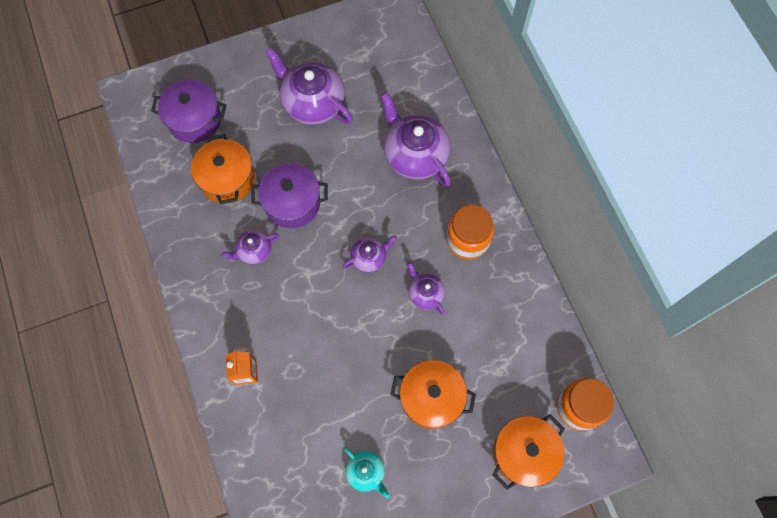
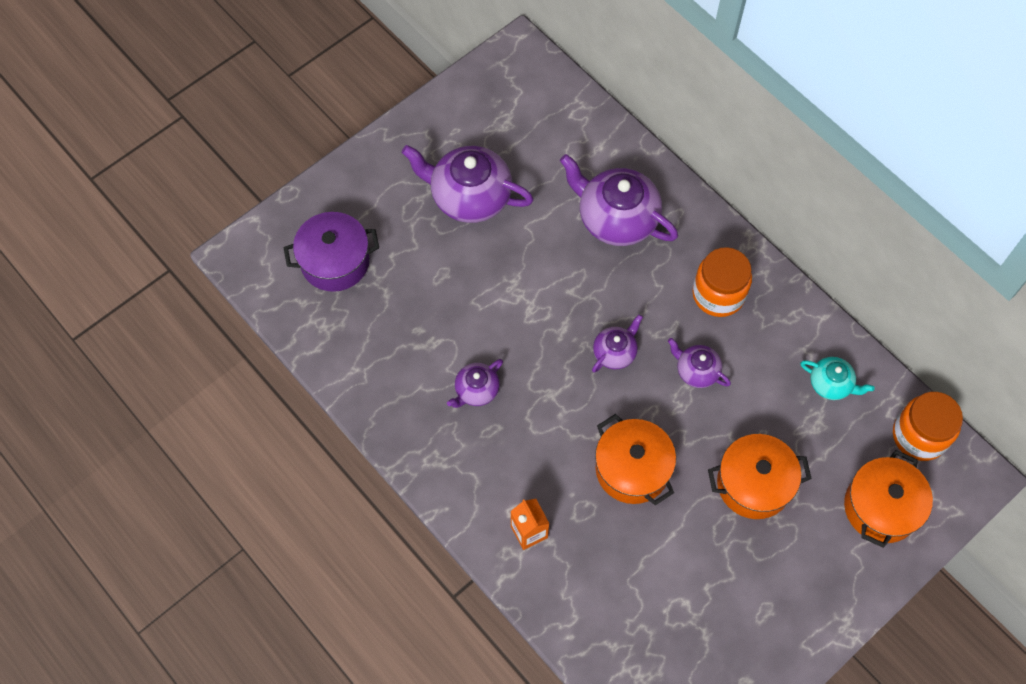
camera: 20 degrees left, 5 degrees down
(227, 179) = (406, 318): orange pot -> orange pot (632, 469)
(292, 203) = (497, 320): purple pot -> none
(366, 472) = (716, 592): turquoise teapot -> turquoise teapot (831, 384)

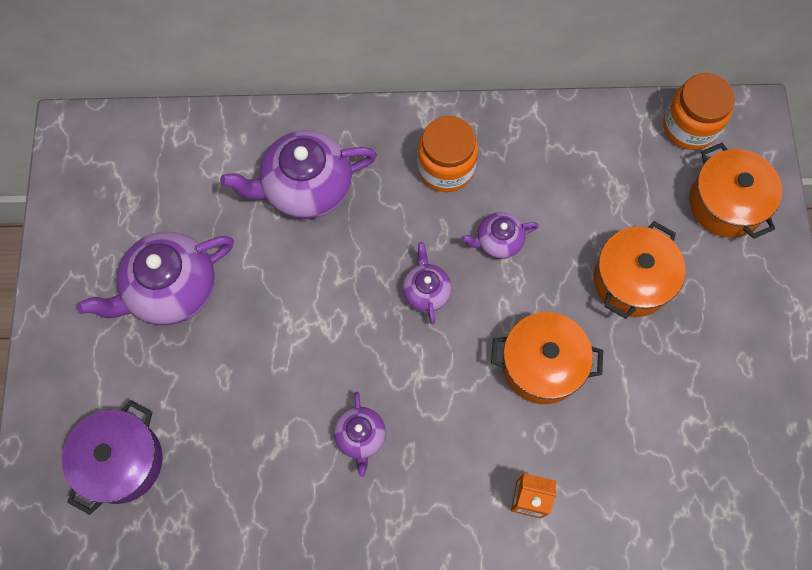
camera: 50 degrees left, 5 degrees up
(831, 384) = (595, 151): turquoise teapot -> none

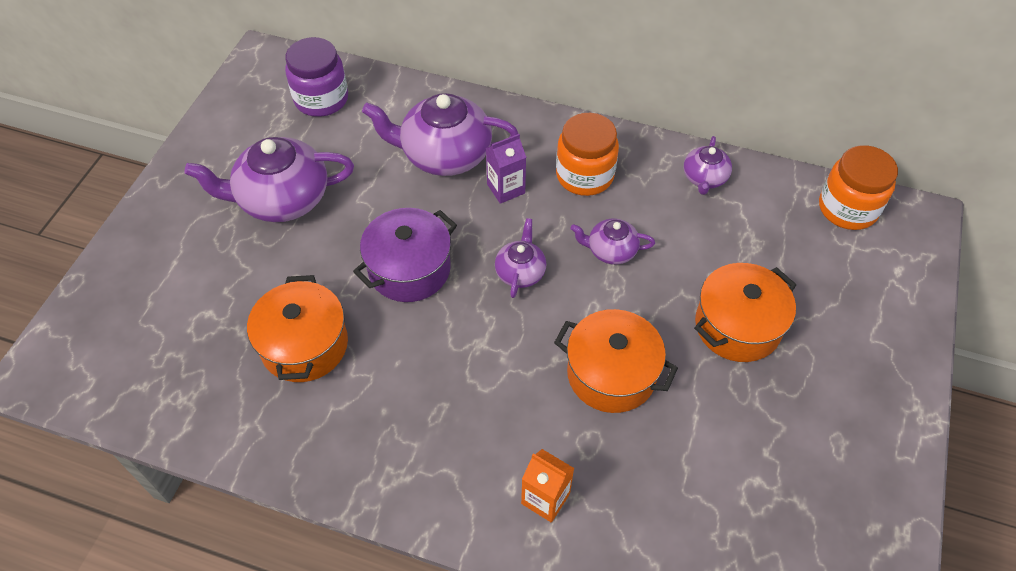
camera: 20 degrees right, 15 degrees down
(121, 461) = (162, 326): purple pot -> purple pot (409, 269)
(156, 162) = (321, 99): none -> purple jar
(360, 437) = (397, 380): purple teapot -> purple teapot (704, 178)
(378, 207) = (506, 189): none -> purple carton
(726, 203) = (865, 286): orange pot -> orange pot (304, 345)

